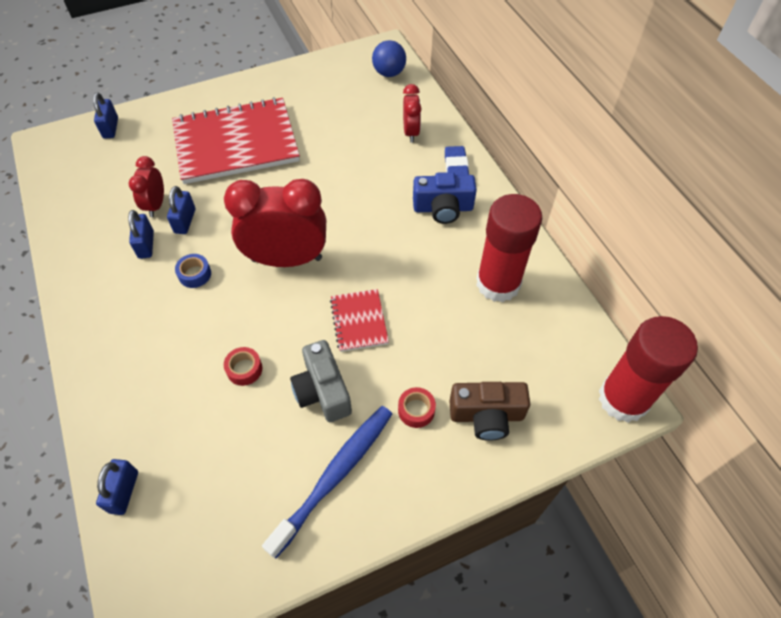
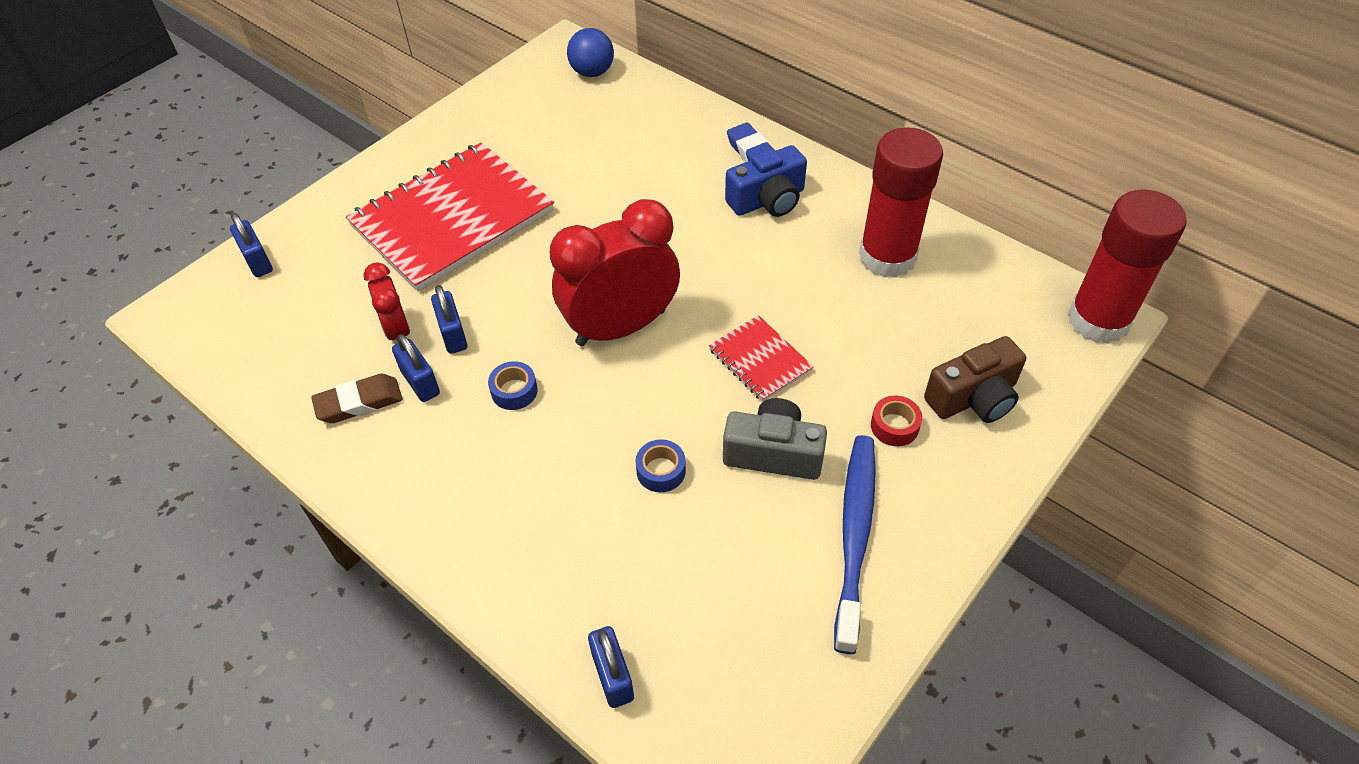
camera: 25 degrees left, 5 degrees down
(105, 242) = (359, 402): none -> brown eraser
(244, 369) = (661, 471): red tape -> blue tape
(322, 391) = (773, 453): grey camera -> grey camera turned 150 degrees clockwise
(411, 132) = (668, 130): red clock -> none

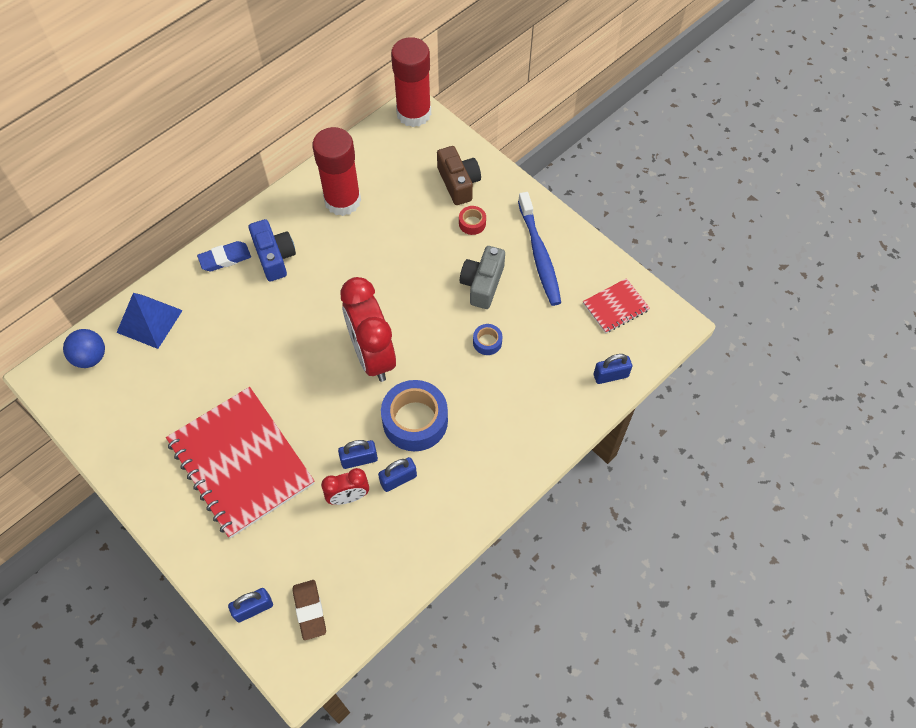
camera: 85 degrees left, 10 degrees up
(359, 402) = (409, 518): brown eraser -> brown eraser (309, 610)
(514, 391) = (415, 421): blue tape -> blue tape, size x2.15
(647, 107) = (149, 321): none -> blue pyramid
(760, 360) = (413, 281): red notebook -> red notebook (615, 307)
(855, 535) = (539, 255): blue toothbrush -> blue toothbrush turned 120 degrees counterclockwise

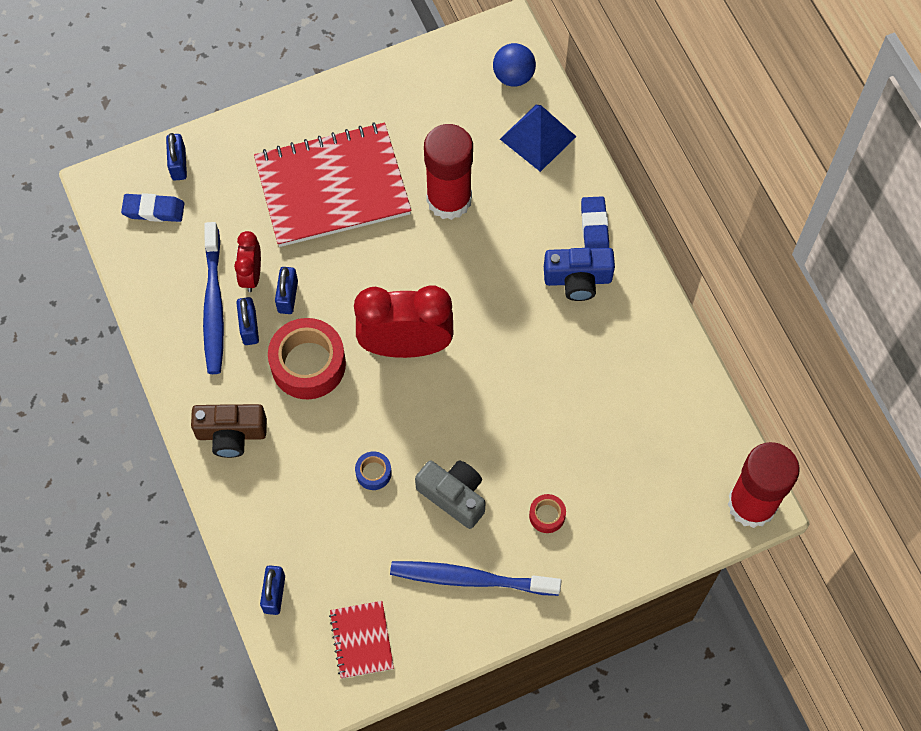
camera: 110 degrees right, 5 degrees up
(309, 610) = (154, 210): brown eraser -> blue eraser
(342, 201) = (635, 375): red glue stick -> red glue stick (449, 199)
(388, 517) = (213, 305): none -> blue toothbrush
(415, 421) = (308, 364): blue tape -> red tape
(458, 183) = (616, 521): brown camera -> brown camera (231, 434)

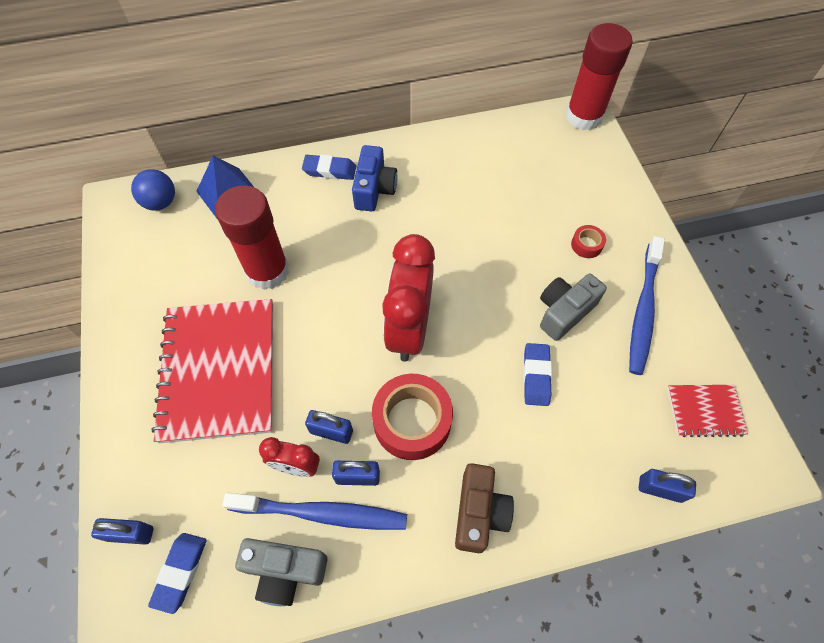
camera: 80 degrees left, 5 degrees down
(163, 287) = (285, 571): none -> grey camera
(373, 473) = (536, 376): blue tape -> blue eraser

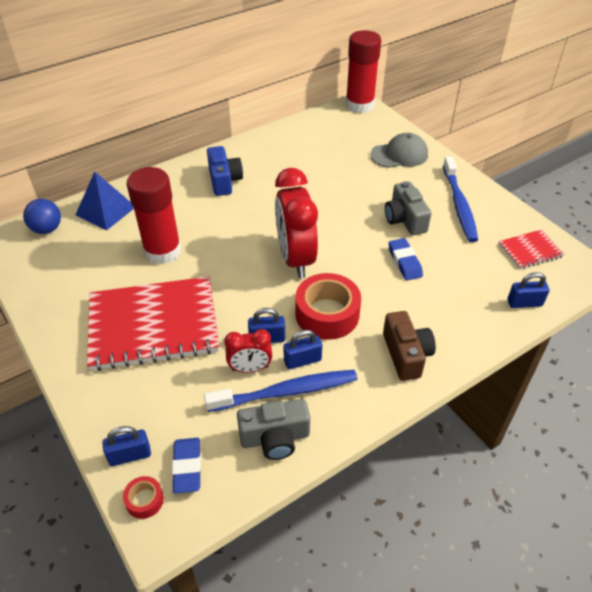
camera: 20 degrees left, 15 degrees down
(219, 370) = (153, 325): red notebook -> red notebook turned 75 degrees counterclockwise
(329, 170) = (182, 177): blue eraser -> none
(564, 312) = (405, 219): grey camera -> grey camera turned 45 degrees counterclockwise
(586, 245) = (400, 177): red tape -> red tape (144, 500)
(601, 209) = (399, 155): none -> grey cap

